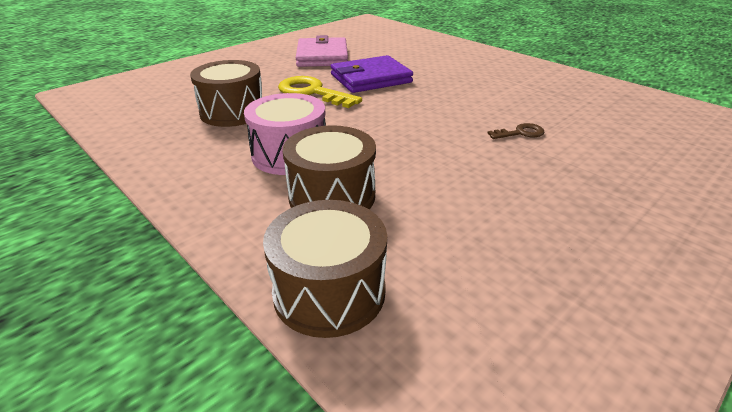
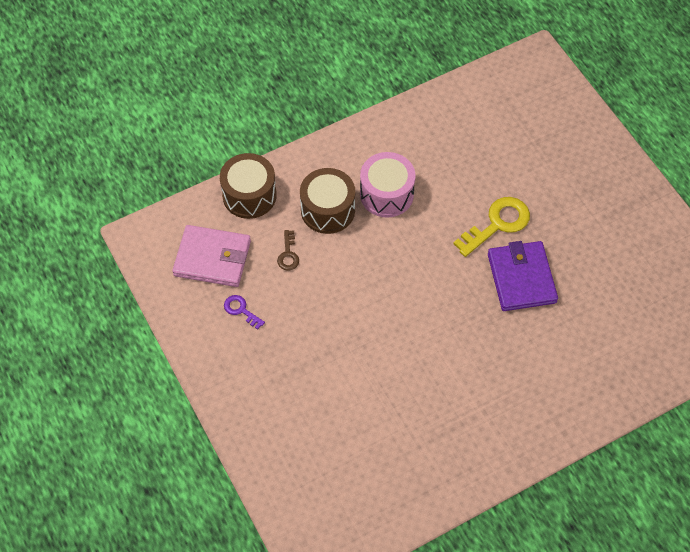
camera: 105 degrees right, 25 degrees up
(233, 112) = (469, 163): brown drum -> none
(322, 56) = (599, 248): pink wallet -> pink wallet (212, 258)
(520, 133) = (376, 355): brown key -> brown key (288, 254)
(566, 249) = (241, 310): none -> purple key

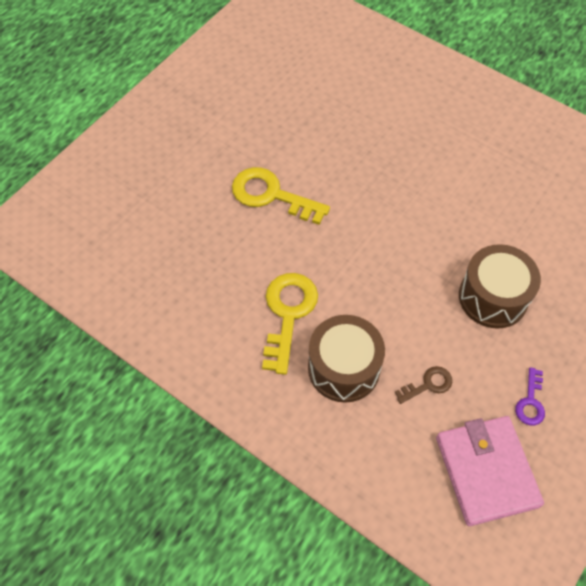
camera: 115 degrees left, 0 degrees up
(249, 195) = (372, 472): brown drum -> brown drum (493, 297)
(386, 194) = (288, 314): pink drum -> yellow key
(521, 278) = (326, 155): purple wallet -> none

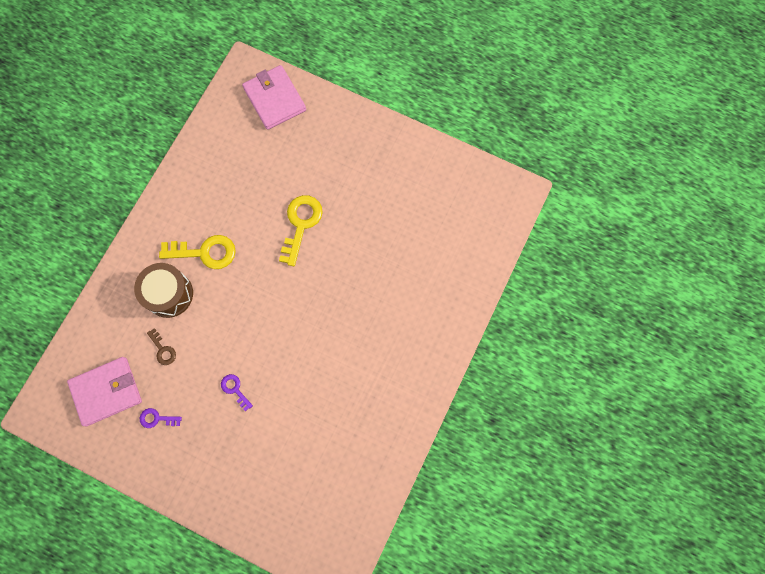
camera: 80 degrees right, 15 degrees up
(77, 203) = (274, 99): none -> pink wallet
(493, 297) = (235, 389): brown drum -> purple key

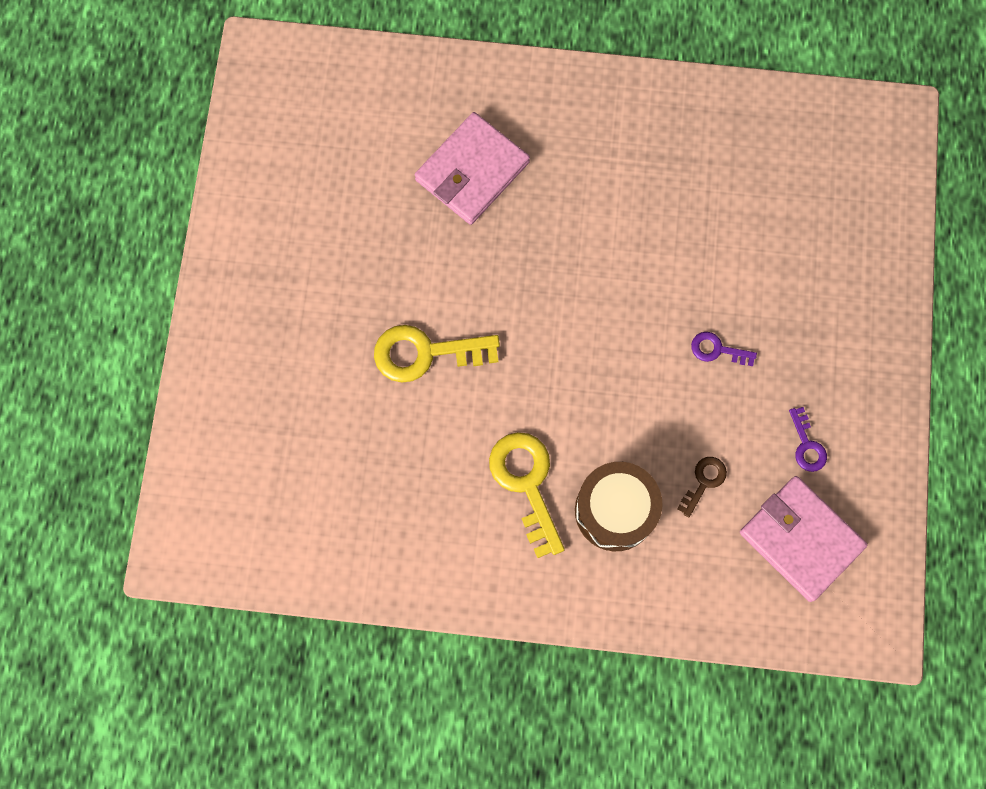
camera: 110 degrees left, 0 degrees up
(235, 389) = (717, 350): purple key -> purple key turned 75 degrees clockwise
(274, 99) = (219, 480): pink wallet -> pink wallet (472, 171)

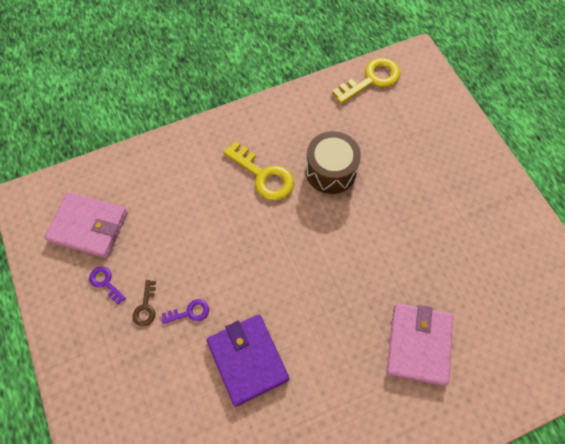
camera: 150 degrees right, 10 degrees down
(425, 353) = (366, 214): yellow key -> yellow key (371, 79)
(615, 511) = (206, 187): brown drum -> brown drum (330, 171)
(676, 259) = (247, 360): none -> purple wallet
(704, 482) = (161, 228): brown key -> brown key (145, 307)

